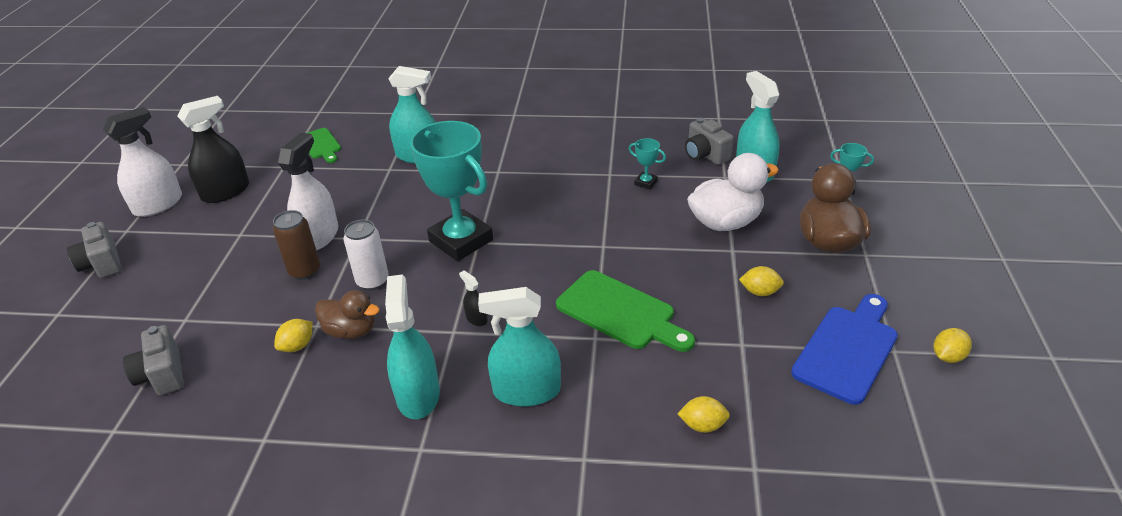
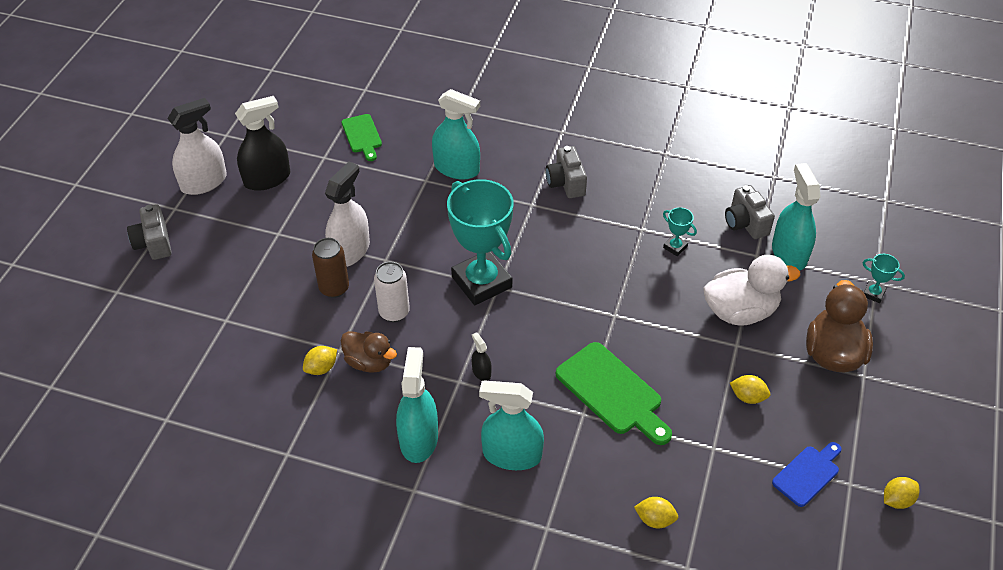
camera: 10 degrees right, 10 degrees up
(162, 374) = (206, 373): grey camera -> grey camera (566, 183)
(847, 349) = (807, 474): blue cutting board -> blue cutting board, size x0.60

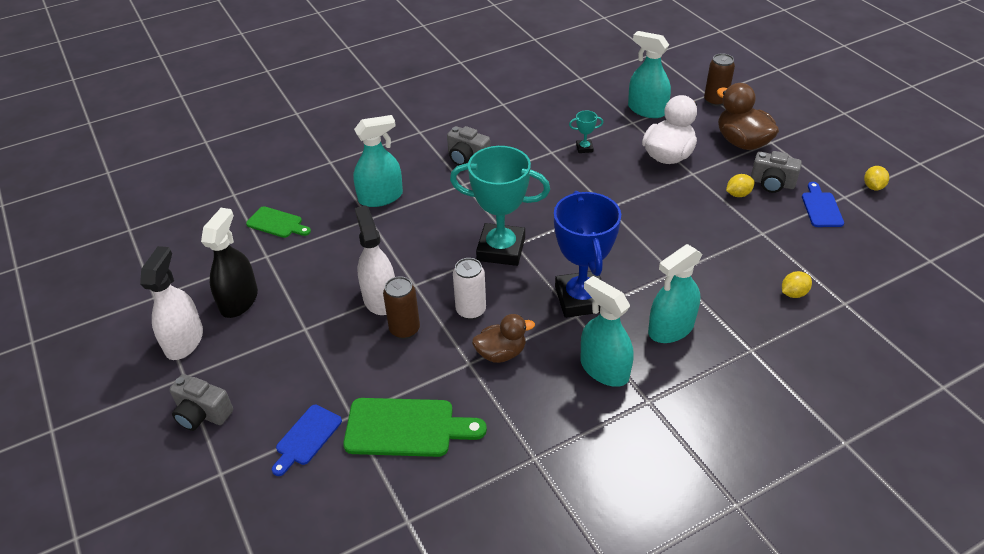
camera: 45 degrees left, 5 degrees down
(184, 312) = (307, 438): none -> blue cutting board
(321, 368) = (473, 384): yellow lemon -> none
(481, 372) = (581, 299): black spray bottle -> blue trophy
(612, 392) = (670, 248): green cutting board -> green cutting board (406, 428)
(745, 223) = (602, 110): grey camera -> grey camera (772, 183)
(873, 293) = (715, 101): turquoise trophy -> brown can

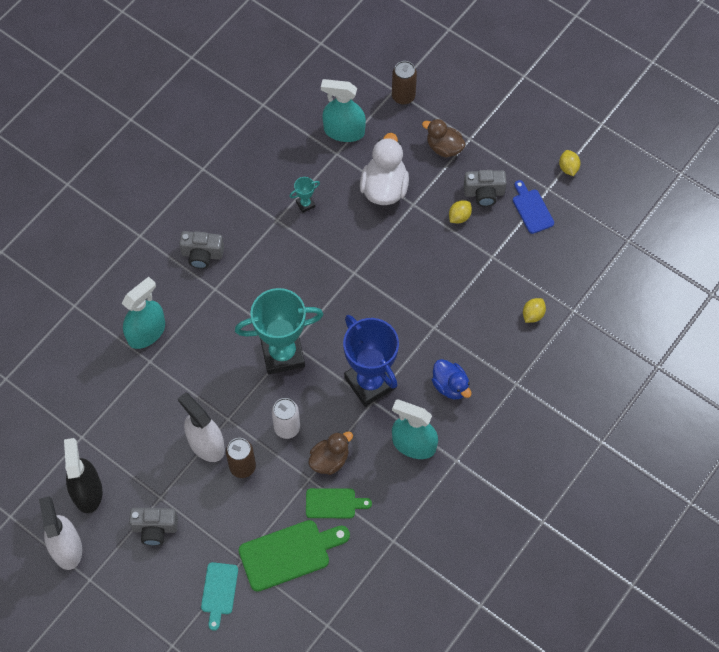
camera: 25 degrees left, 20 degrees up
(202, 414) = (126, 605): grey camera -> grey camera (155, 528)
(277, 223) = (68, 397): green cutting board -> green cutting board (333, 503)
(307, 438) = (219, 592): blue cutting board -> turquoise cutting board
(671, 328) = (450, 386): turquoise spray bottle -> blue duck
(742, 142) = (444, 147): brown duck -> brown duck, size x0.65

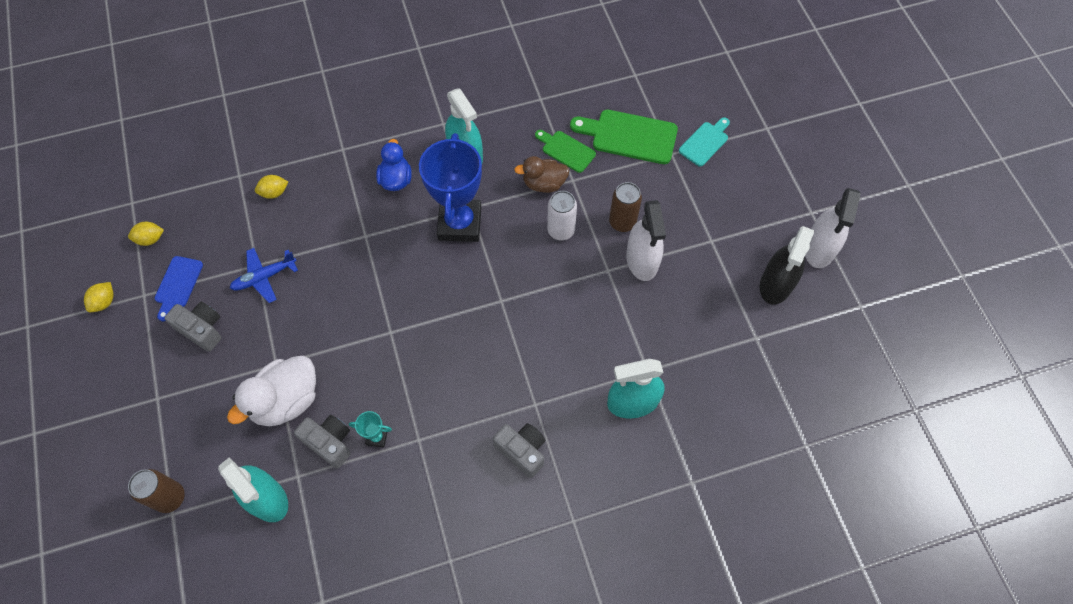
camera: 145 degrees left, 0 degrees up
(155, 528) = (731, 218): grey camera -> grey camera (329, 443)
(282, 354) = (516, 297): turquoise trophy -> none
(444, 147) = (190, 405): brown duck -> none
(459, 217) = (247, 321): yellow lemon -> yellow lemon (150, 239)
(477, 251) = (264, 277): none -> blue plane

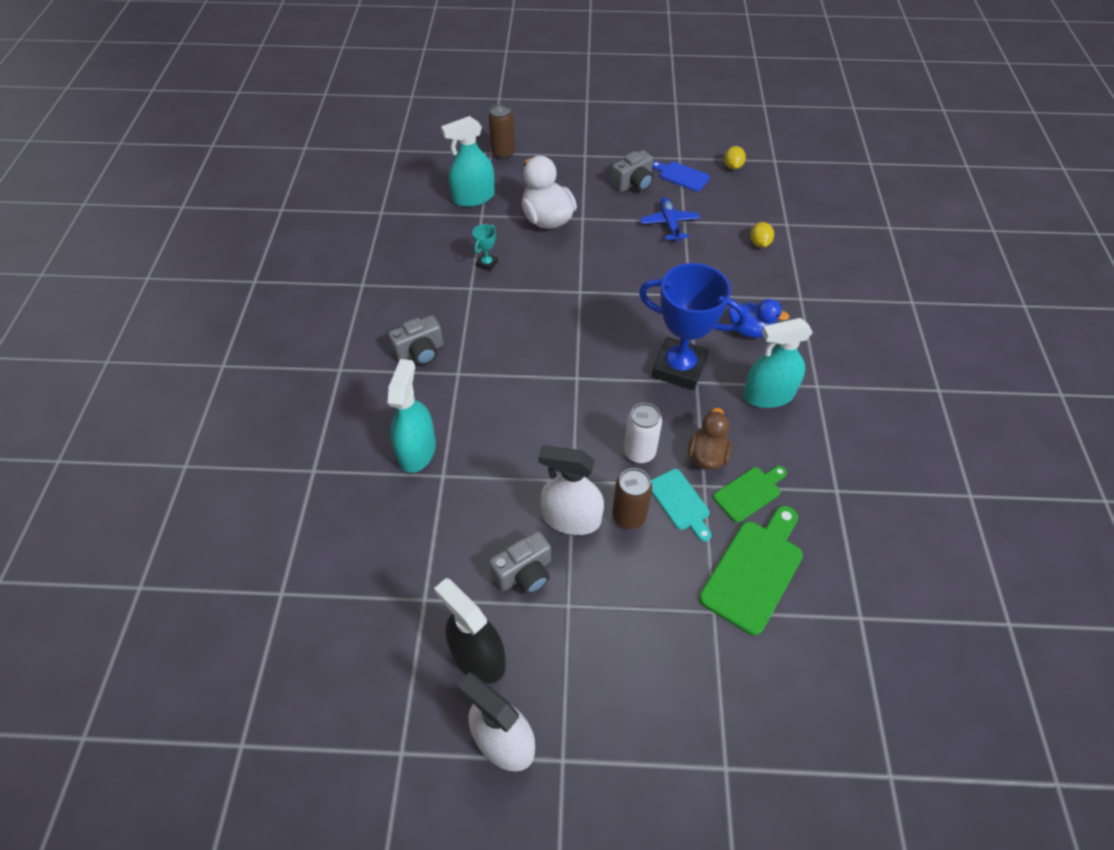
camera: 110 degrees right, 10 degrees down
(104, 302) = (681, 138): yellow lemon -> none
(329, 443) = (498, 236): grey camera -> grey camera (524, 573)
(705, 142) = (721, 664): turquoise cutting board -> turquoise cutting board (680, 502)

